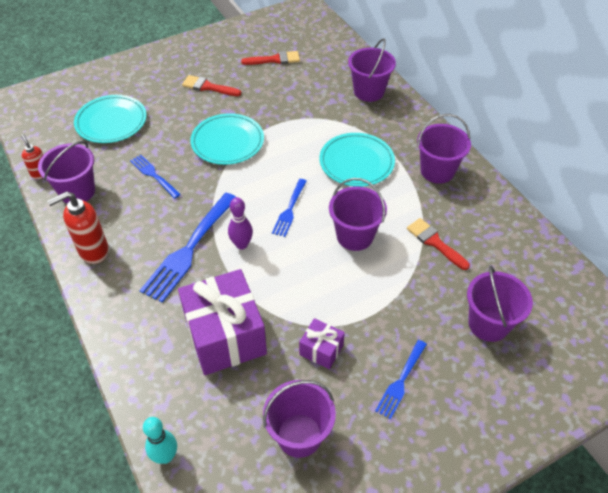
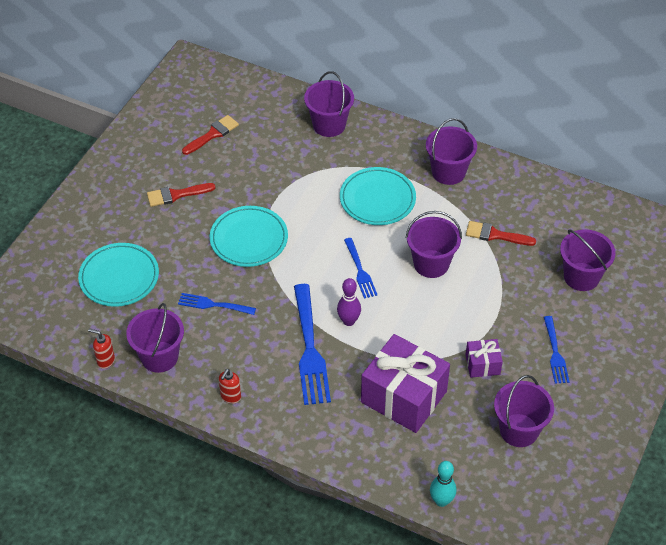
camera: 35 degrees left, 0 degrees up
(93, 251) = (230, 397): red soap dispenser -> red soap dispenser, size x0.57

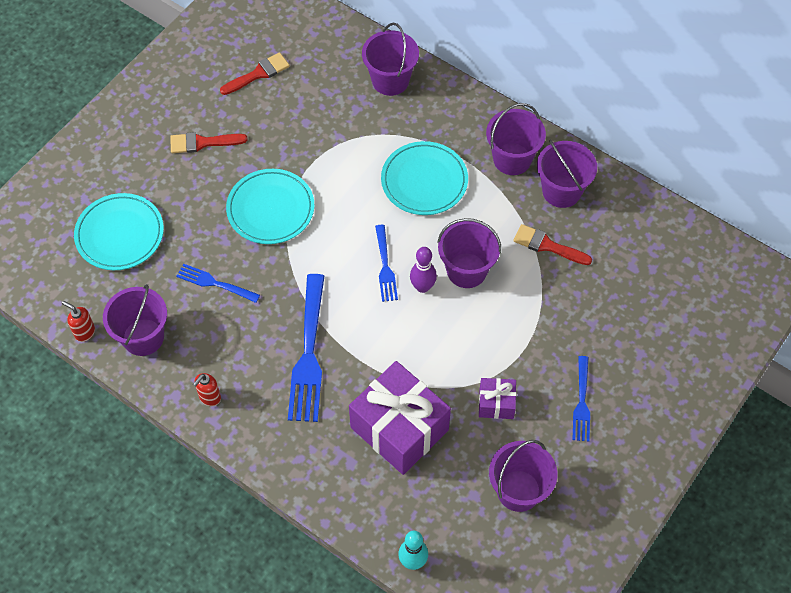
camera: 10 degrees right, 10 degrees up
(348, 321) = (359, 326): purple bowling pin -> purple bowling pin (422, 287)
(581, 277) = (633, 313): purple bucket -> purple bucket (561, 191)

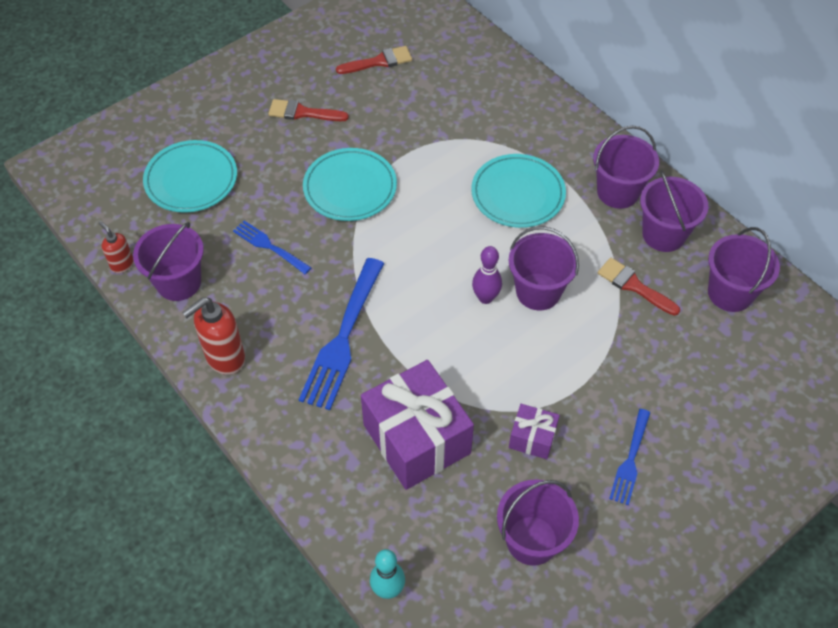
camera: 15 degrees right, 5 degrees down
(209, 397) = (225, 358): red soap dispenser -> red soap dispenser, size x1.75
(385, 266) = (451, 268): blue fork -> none
(390, 80) = (510, 93): purple bucket -> purple bucket (730, 293)

